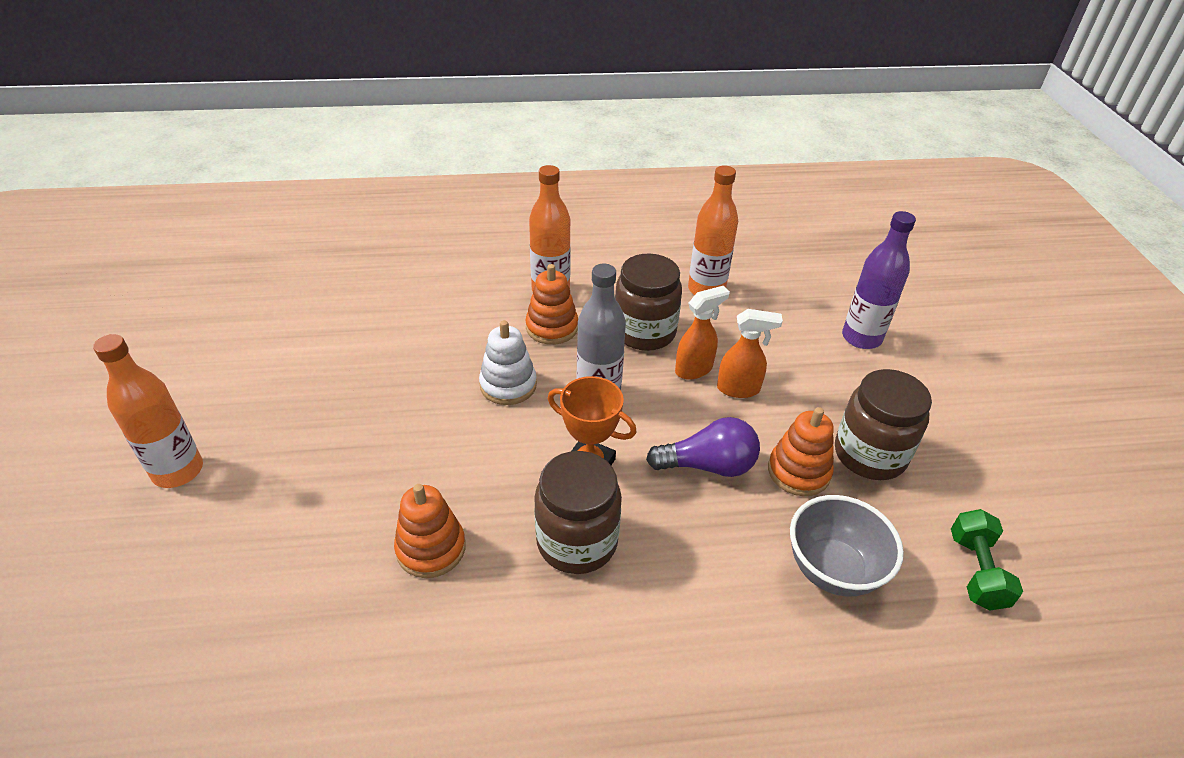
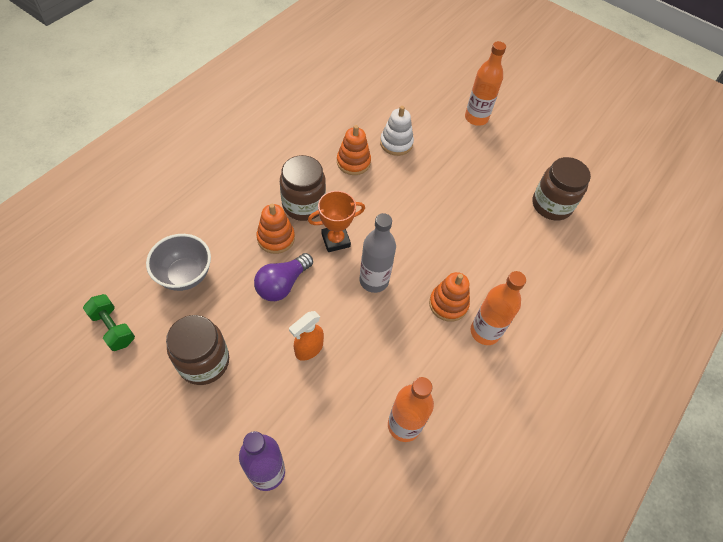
camera: 130 degrees right, 15 degrees up
(508, 385) = (420, 250): white stacking toy -> white stacking toy (396, 143)
(644, 332) = (399, 347): brown jar -> brown jar (551, 205)
(694, 369) = (345, 342): orange spray bottle -> none
(798, 472) = (235, 317): orange stacking toy -> orange stacking toy (276, 238)

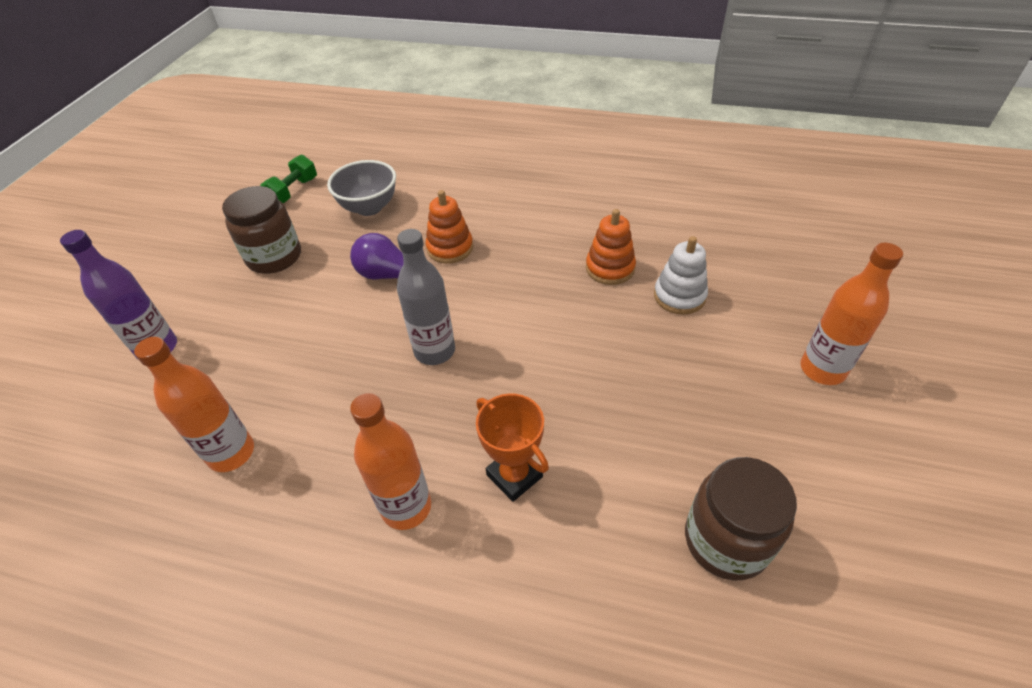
camera: 75 degrees right, 10 degrees down
(303, 205) = (511, 251): brown jar -> none
(308, 349) = (313, 327): orange spray bottle -> none
(335, 240) = (476, 295): orange trophy -> orange trophy (514, 476)
(448, 304) = (435, 444): orange stacking toy -> none

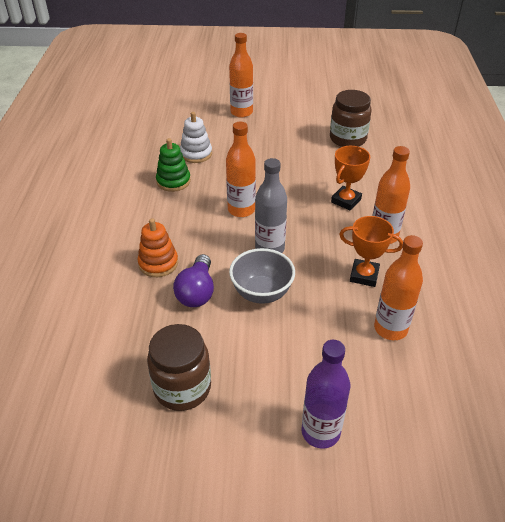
camera: 105 degrees left, 5 degrees down
(293, 191) = (65, 416): green dumbbell -> none
(336, 450) = (364, 275): none -> orange trophy
(369, 207) = (99, 334): grey bowl -> grey bowl (261, 293)
(527, 332) = (241, 210): none -> orange bottle
(610, 268) = (173, 181): orange stacking toy -> green stacking toy

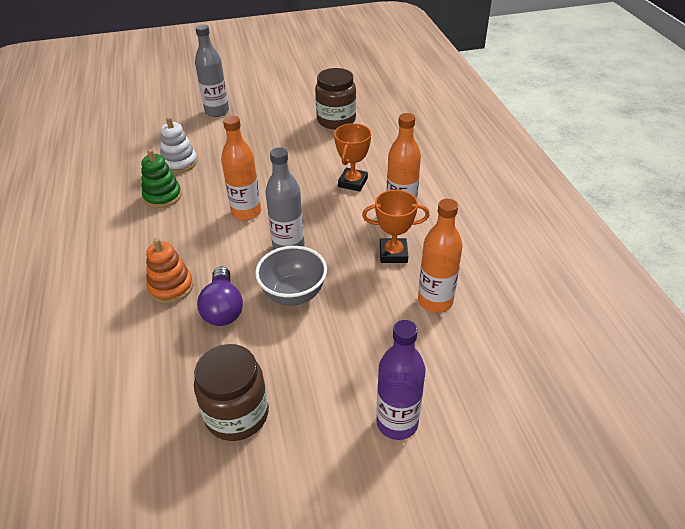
camera: 15 degrees left, 0 degrees up
(241, 112) = (217, 111): orange bottle -> grey bottle

